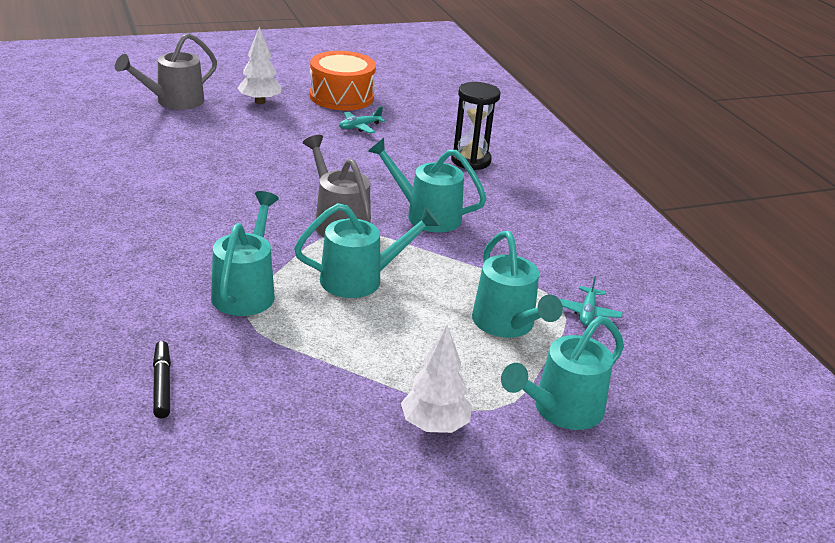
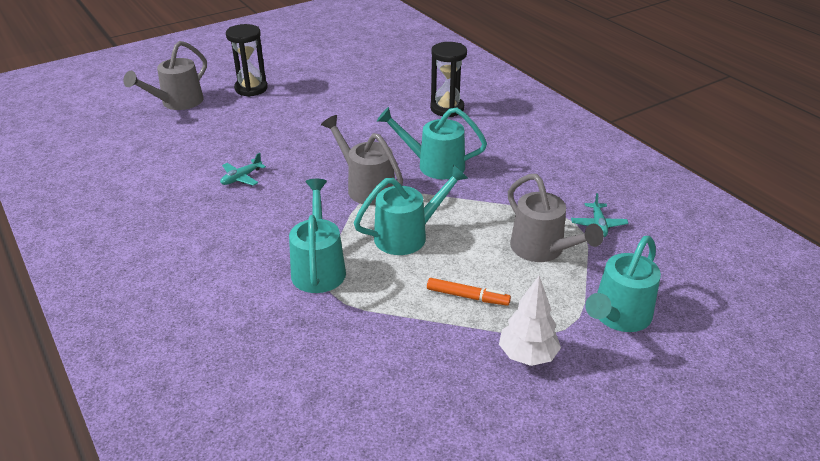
camera: 10 degrees left, 5 degrees up
(162, 384) = (287, 373): black marker -> none
(260, 102) = (251, 89): white tree -> black hourglass
(341, 96) = (317, 71): orange drum -> none
(359, 127) = (344, 96): turquoise plane -> turquoise plane (241, 178)
(396, 353) = (467, 296): none -> orange marker
(507, 325) = (542, 250): turquoise watering can -> grey watering can

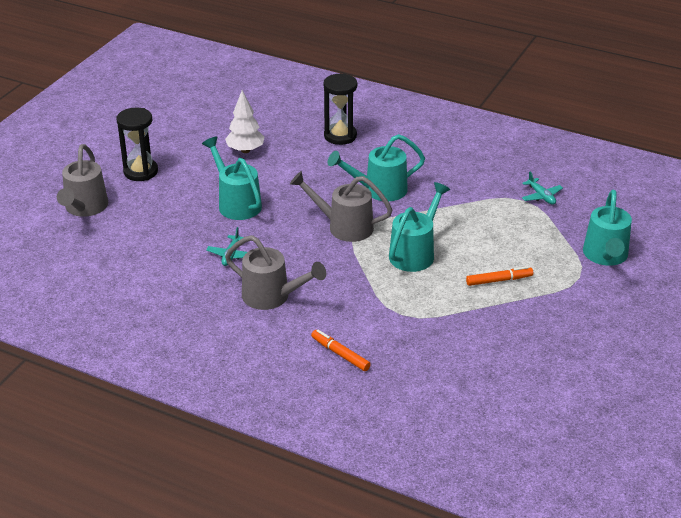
camera: 30 degrees left, 0 degrees up
(228, 309) = (340, 354): none -> orange marker
(319, 267) = (374, 300): turquoise watering can -> turquoise watering can (236, 203)
(527, 355) = (571, 303): white tree -> white tree (245, 150)
(542, 250) = (520, 229): grey watering can -> grey watering can (272, 297)

